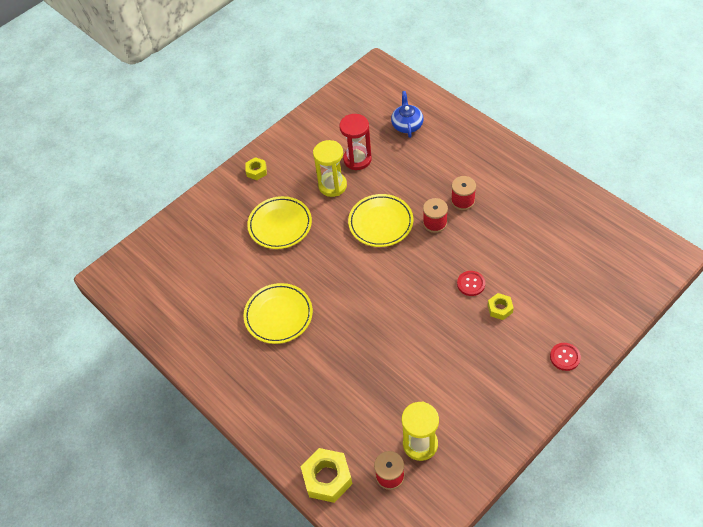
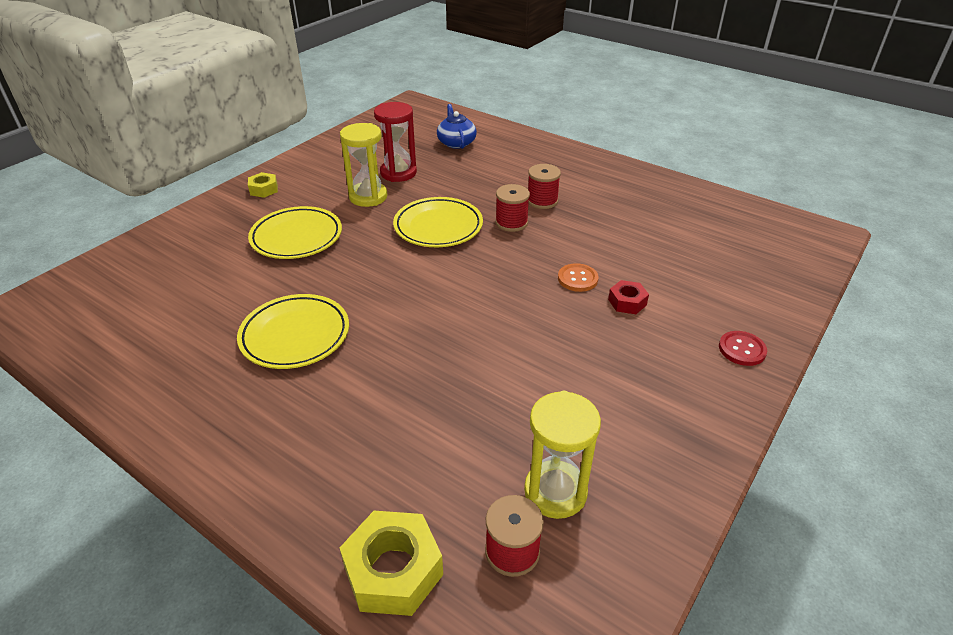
camera: 15 degrees left, 15 degrees down
(471, 284) = (577, 279): red button -> orange button
(500, 309) = (627, 302): yellow nut -> red nut

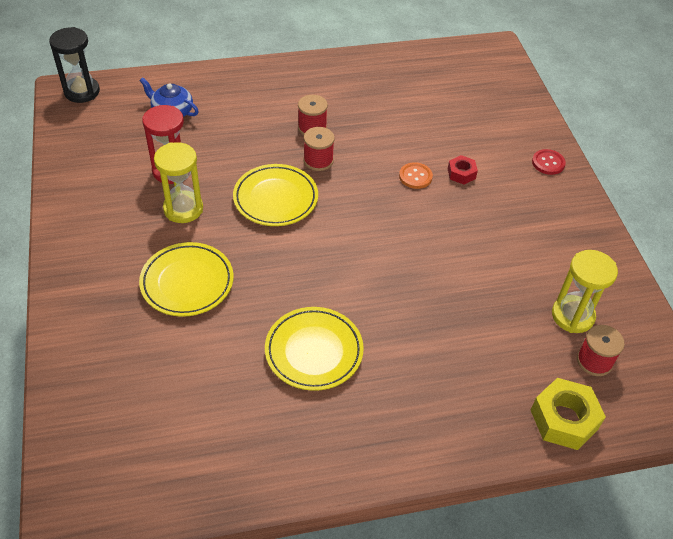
camera: 50 degrees left, 10 degrees up
(264, 189) = (83, 262): yellow nut -> none
(419, 107) = (82, 92): none -> black hourglass

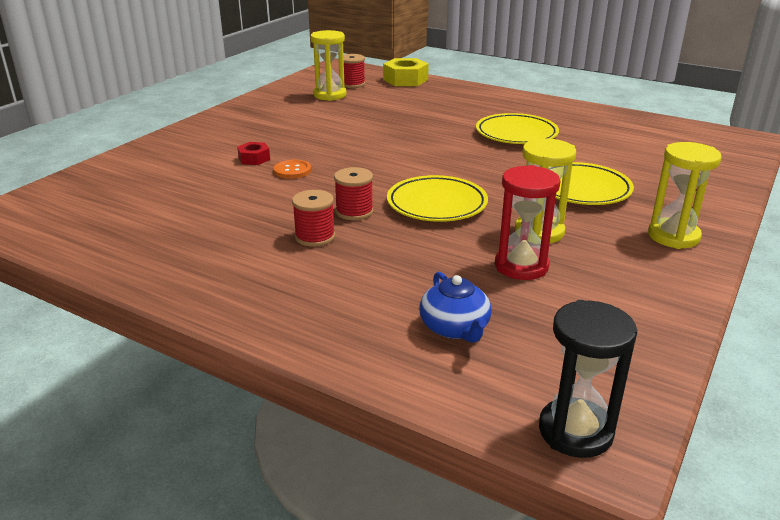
camera: 135 degrees left, 20 degrees down
(88, 257) = (673, 236): none -> yellow hourglass
(548, 163) = (181, 139): red button -> none

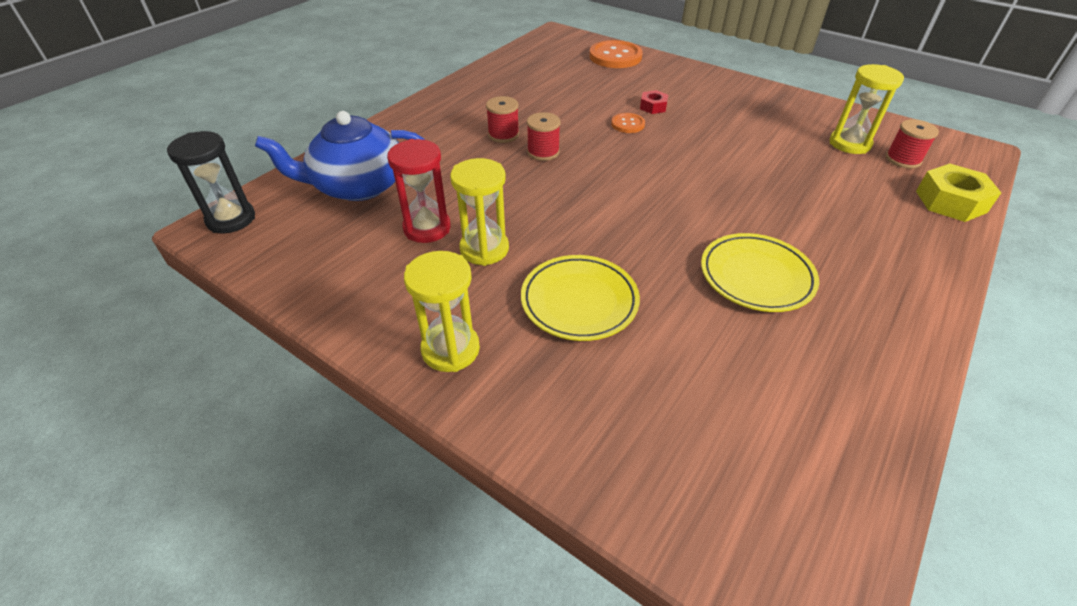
camera: 95 degrees right, 15 degrees up
(109, 176) = (615, 56): none -> orange button
(437, 204) = (552, 194): yellow plate -> none
(455, 328) = (358, 186): blue teapot -> blue teapot, size x1.85

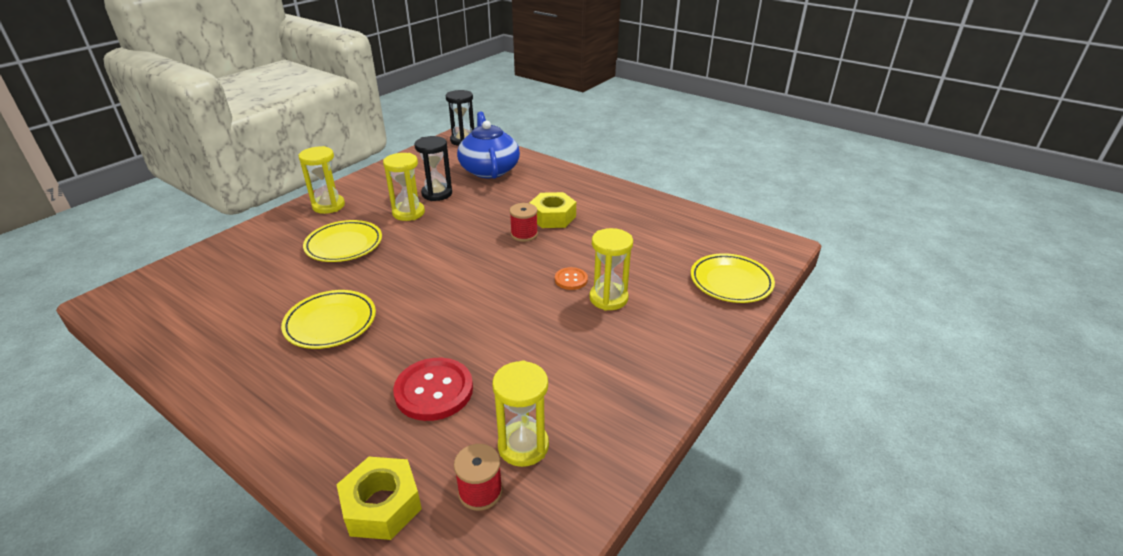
camera: 90 degrees right, 10 degrees down
(427, 228) = (437, 194): red hourglass -> black hourglass
(503, 135) = (552, 217): red spool -> yellow nut
(615, 56) = (731, 282): orange button -> yellow plate
(653, 107) = (608, 298): red nut -> yellow hourglass
(819, 190) = (434, 391): none -> red button

